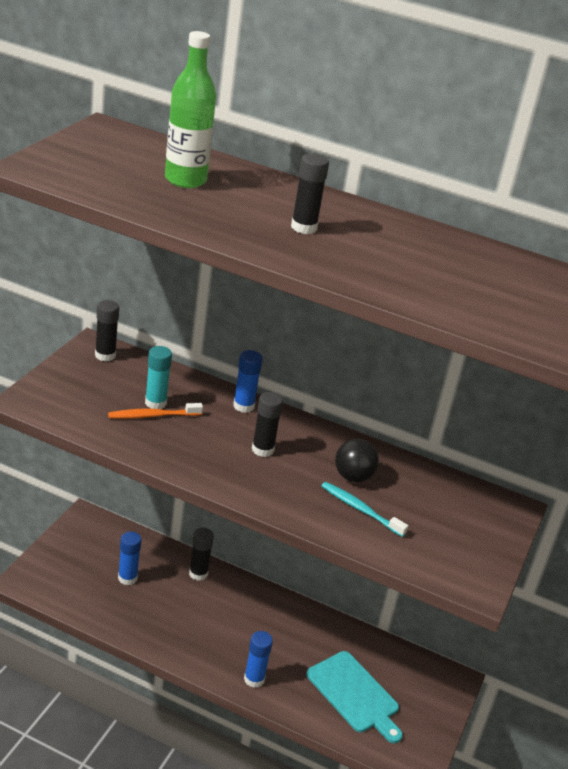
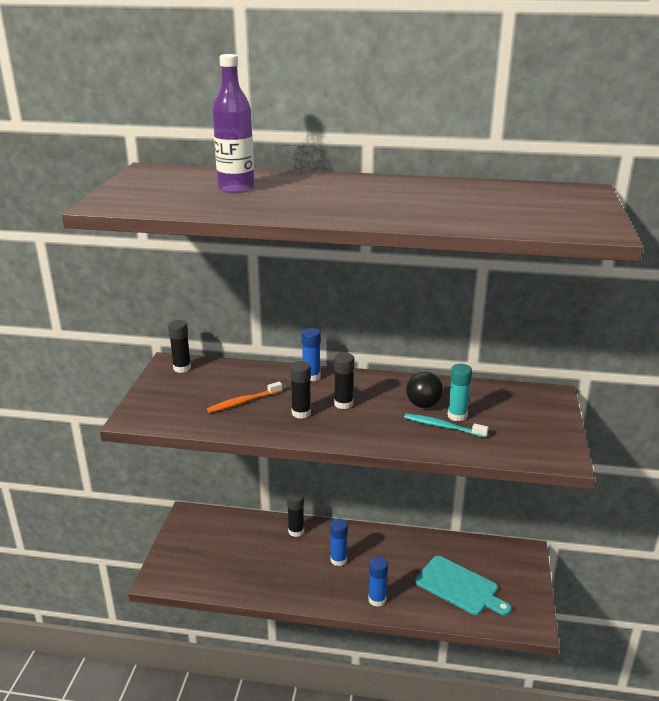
camera: 10 degrees left, 5 degrees down
(127, 578) = (241, 551): blue glue stick -> blue glue stick (338, 560)
(155, 403) = (240, 392): turquoise glue stick -> turquoise glue stick (457, 416)
(185, 180) = (236, 188): green bottle -> purple bottle
(303, 228) = (351, 199): black glue stick -> black glue stick (301, 413)

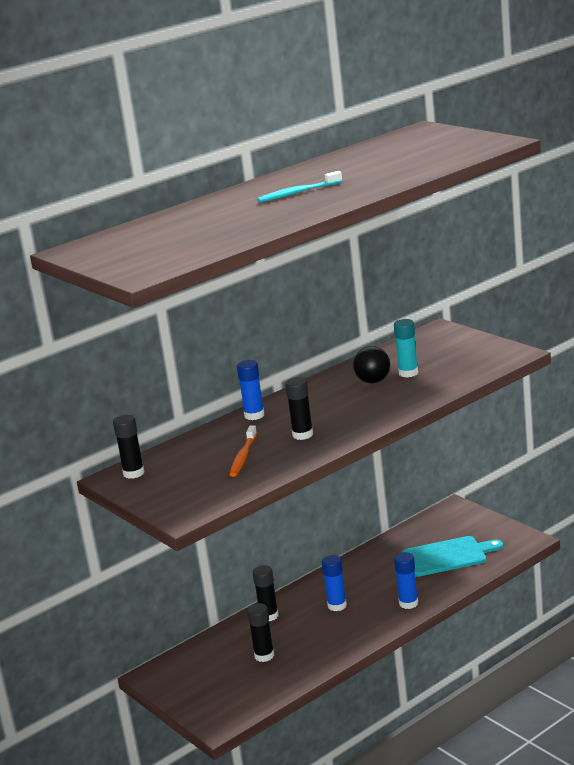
camera: 45 degrees left, 5 degrees down
(236, 188) = (199, 225): purple bottle -> none
(343, 404) = (319, 413): black glue stick -> black glue stick (264, 656)
(443, 426) = (413, 383): turquoise toothbrush -> turquoise toothbrush (298, 193)

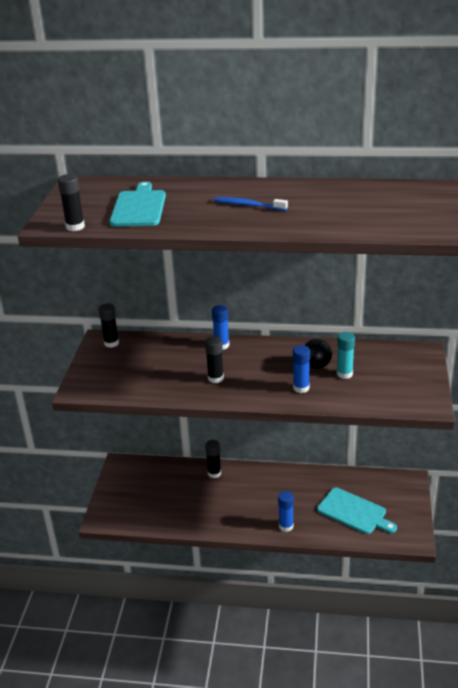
camera: 45 degrees right, 10 degrees up
(197, 233) = (139, 207): none -> turquoise cutting board
(243, 456) = (167, 371): orange toothbrush -> none
(264, 656) = (176, 497): black glue stick -> black glue stick (75, 227)
(298, 193) = (248, 205): turquoise toothbrush -> blue toothbrush
(337, 606) = (252, 495): blue glue stick -> blue glue stick (301, 388)

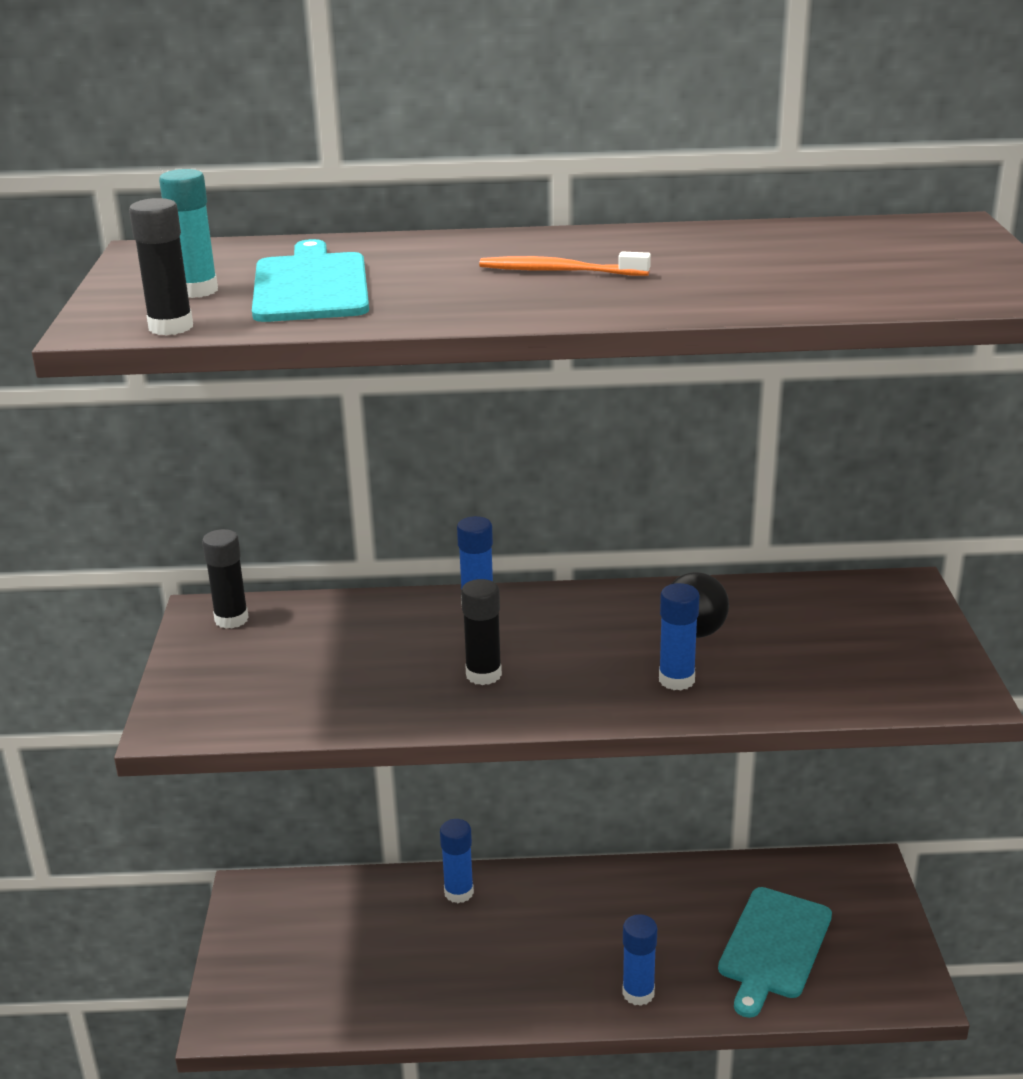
camera: 10 degrees left, 5 degrees down
(214, 473) = (459, 892): black glue stick -> blue glue stick
(248, 205) = (559, 271): blue toothbrush -> orange toothbrush
(344, 374) = (759, 644): turquoise glue stick -> turquoise glue stick (197, 291)
(354, 512) = (774, 946): turquoise cutting board -> turquoise cutting board turned 90 degrees clockwise

